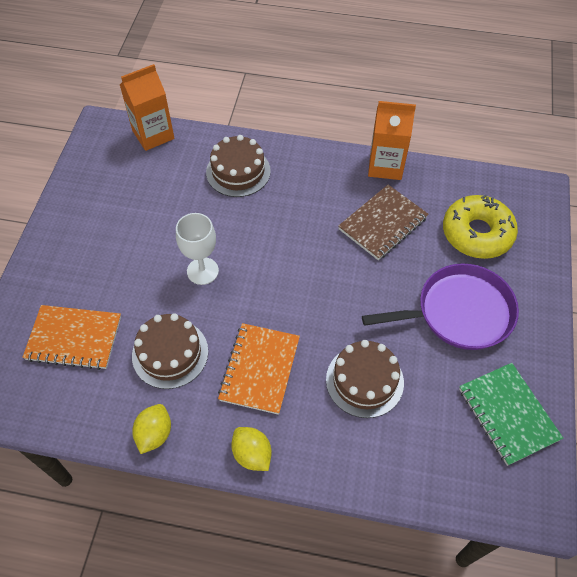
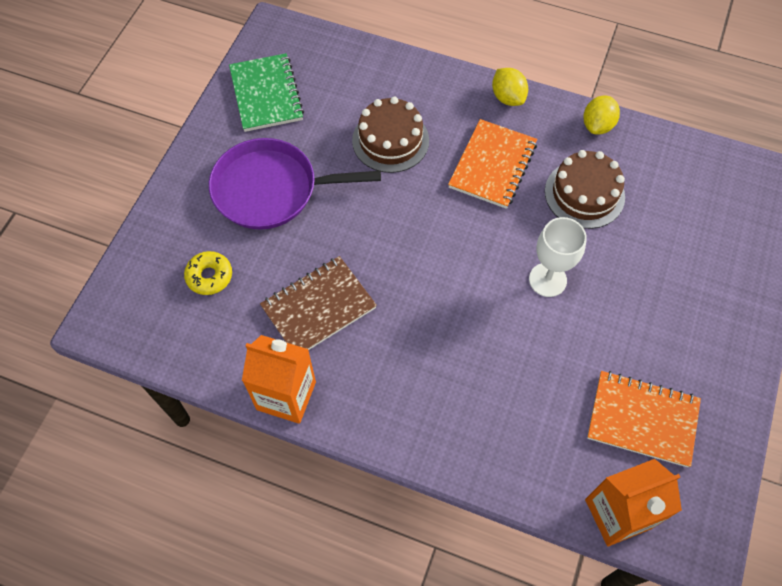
camera: 170 degrees left, 5 degrees up
(74, 338) = (689, 224): orange notebook -> orange notebook (642, 419)
(238, 171) = (493, 420): brown cake -> none
(477, 233) = (209, 276): yellow donut -> yellow donut, size x0.53

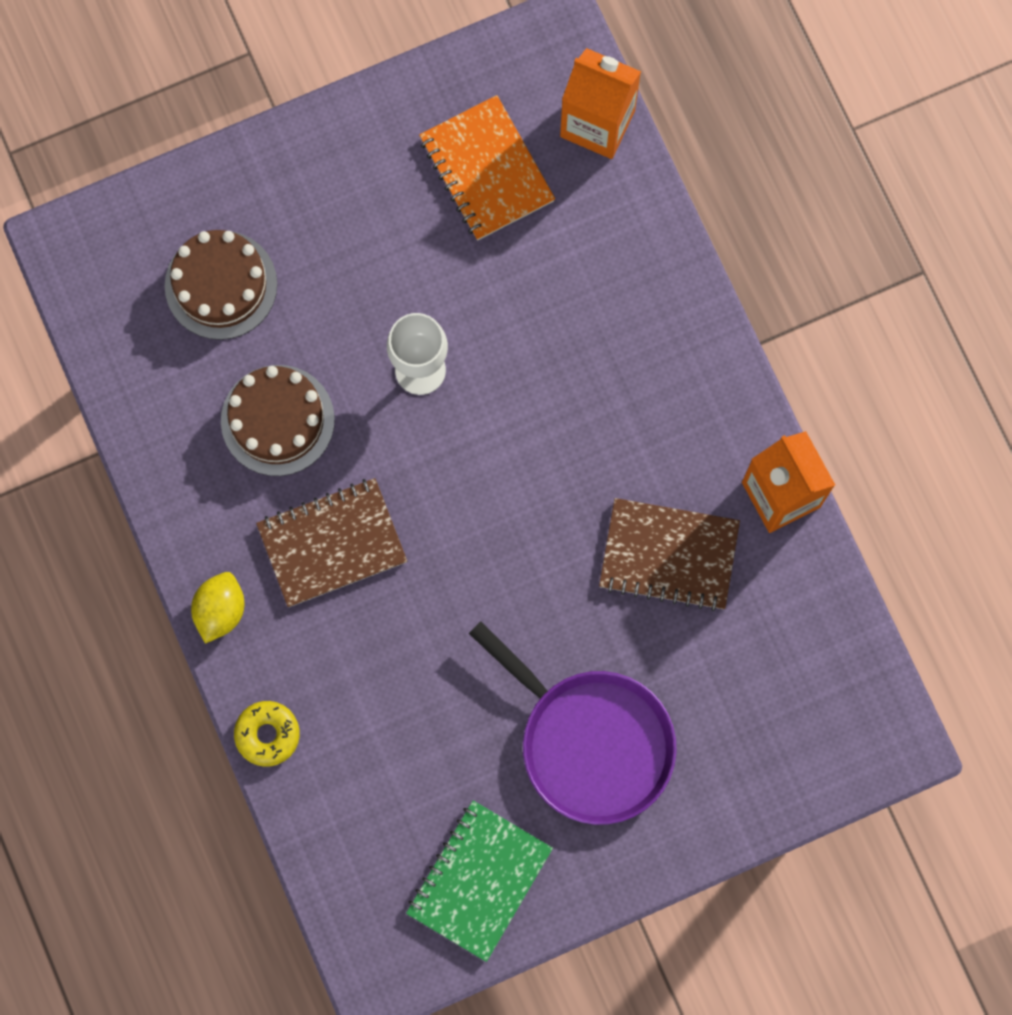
camera: 135 degrees left, 15 degrees up
(209, 276) = (745, 695): yellow donut -> yellow donut (267, 734)
(390, 140) = (405, 680): brown cake -> brown cake (221, 285)
(492, 165) = (332, 543): orange notebook -> brown notebook
(597, 125) = (168, 482): yellow lemon -> none

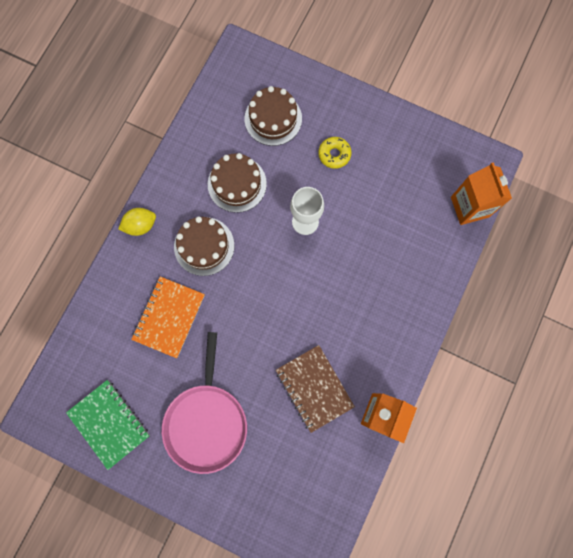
camera: 50 degrees right, 0 degrees up
(267, 734) = (104, 285): yellow donut -> yellow donut (334, 154)
(332, 543) = (204, 246): brown notebook -> brown cake
(479, 880) = (109, 423): green notebook -> green notebook turned 60 degrees clockwise
(486, 170) = (410, 180): orange notebook -> orange notebook (169, 317)
(590, 741) = (206, 421): purple pan -> pink pan

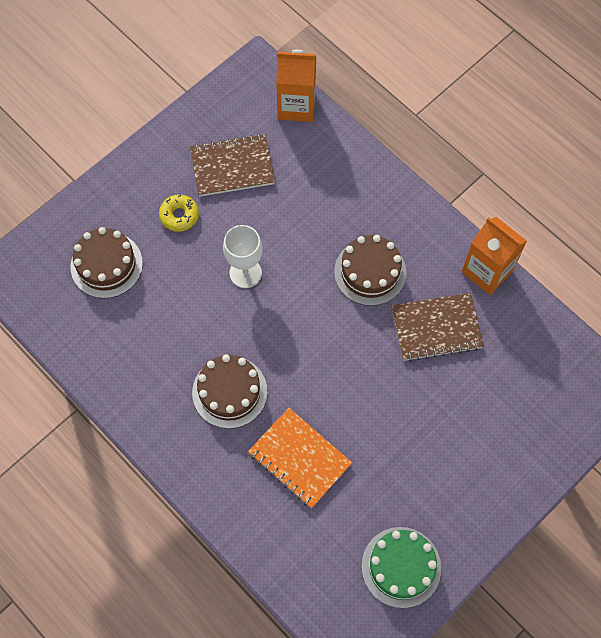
camera: 70 degrees left, 10 degrees down
(109, 423) = (401, 567): green notebook -> green cake
(141, 225) = (174, 457): yellow lemon -> none
(206, 421) = (435, 455): pink pan -> none
(237, 184) = (169, 331): brown cake -> brown cake (370, 272)
(392, 178) = (232, 167): none -> brown notebook

